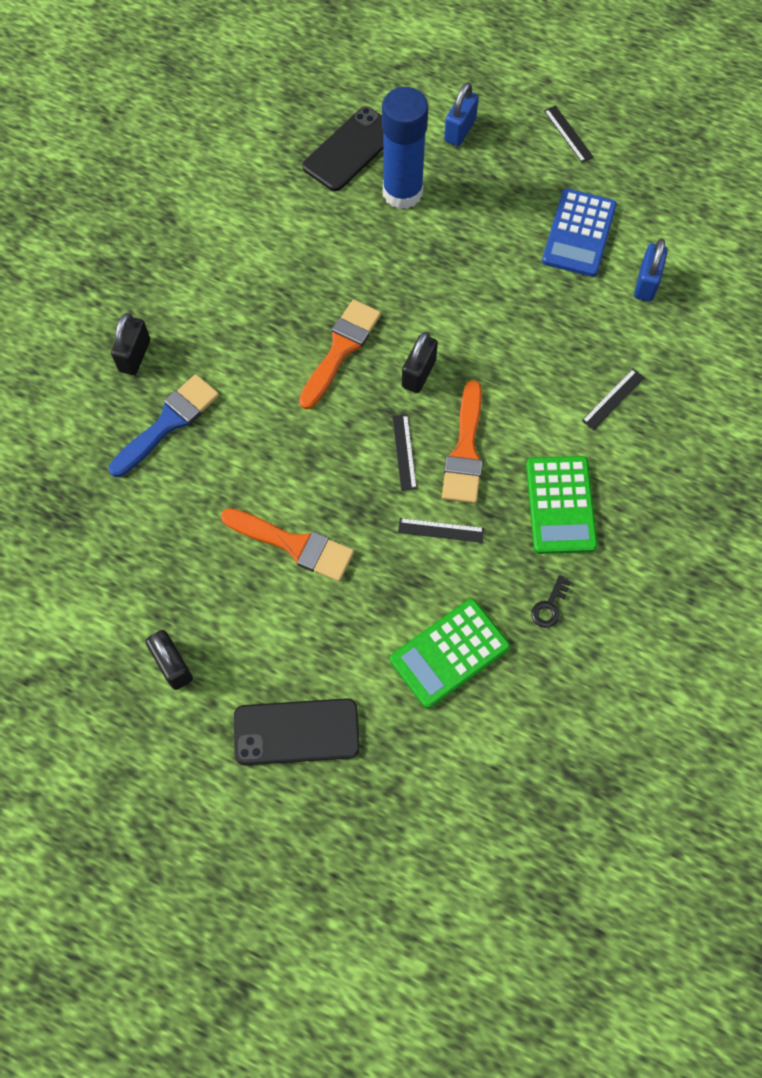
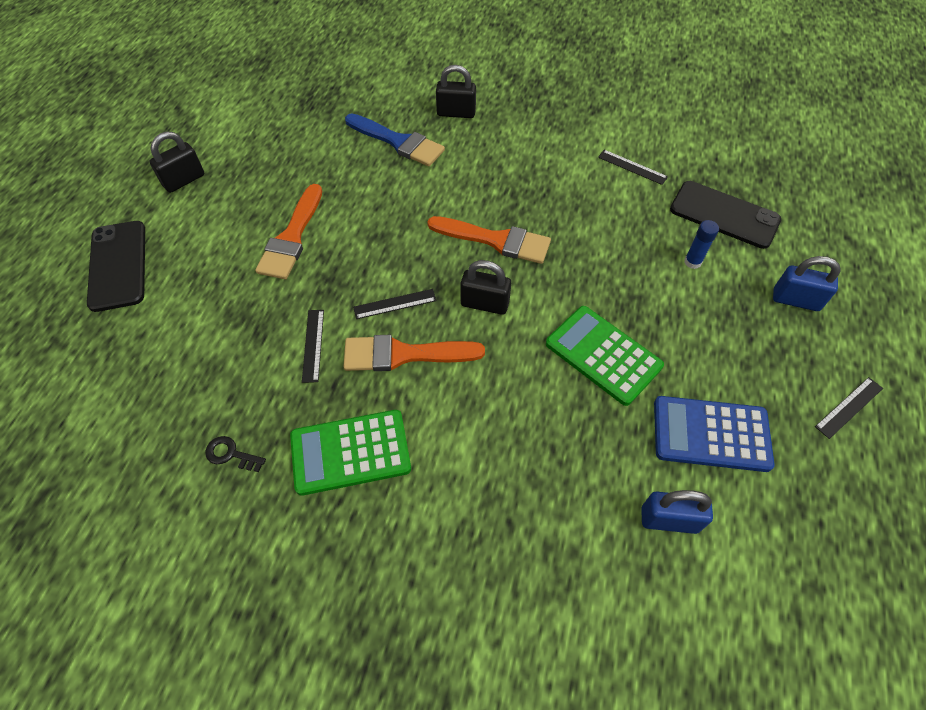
camera: 80 degrees right, 10 degrees down
(402, 192) = (692, 262): blue glue stick -> blue glue stick, size x0.40
(449, 653) = (183, 369): green calculator -> green calculator (603, 355)
(613, 399) = (494, 495): black ruler -> black ruler (632, 167)

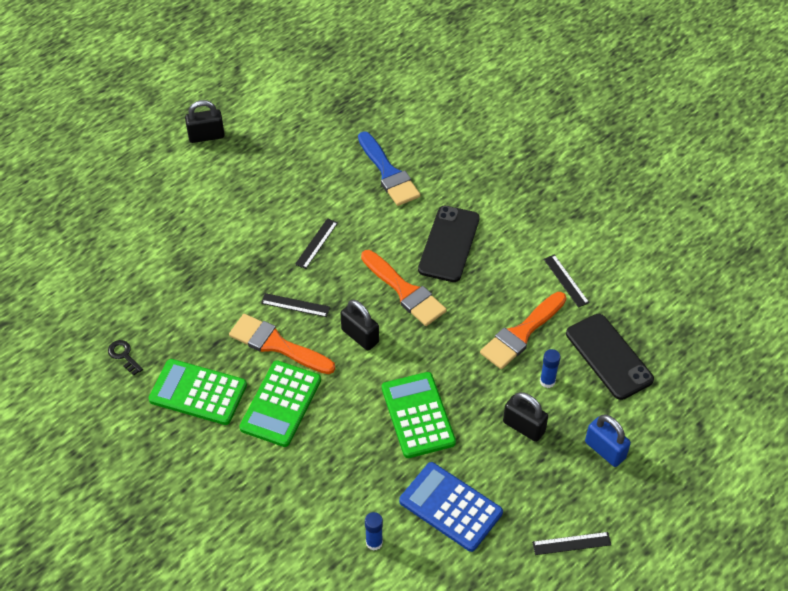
camera: 30 degrees right, 5 degrees down
(118, 265) = (125, 186): black phone -> black phone (449, 244)
(292, 237) = (255, 219): orange brush -> orange brush (521, 333)
(313, 345) = (220, 308): black ruler -> black ruler (316, 243)
(454, 416) = (281, 404): none -> green calculator
(456, 113) = (454, 167): black padlock -> black padlock (523, 427)
(669, 520) = (374, 542): blue padlock -> blue glue stick

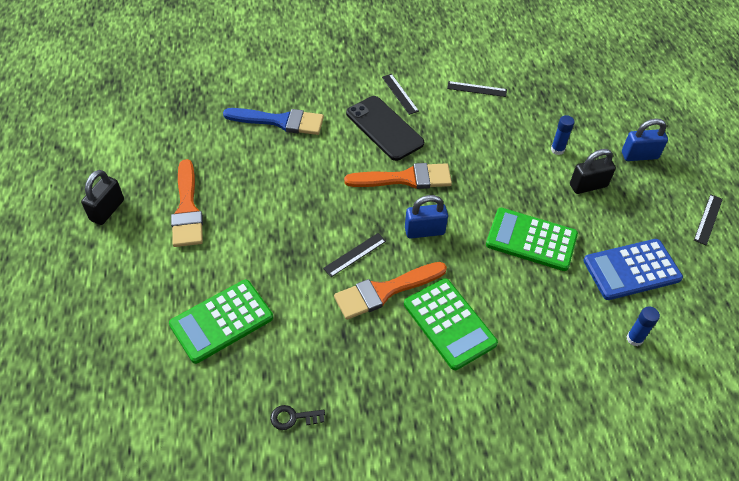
camera: 55 degrees left, 0 degrees up
(198, 392) = (387, 379): green calculator -> green calculator (221, 321)
(316, 243) = (304, 204): black ruler -> black ruler (400, 94)
(360, 336) = (424, 231): black padlock -> blue padlock
(521, 333) = (503, 138): orange brush -> orange brush (187, 209)
(609, 356) = (561, 107): black phone -> none

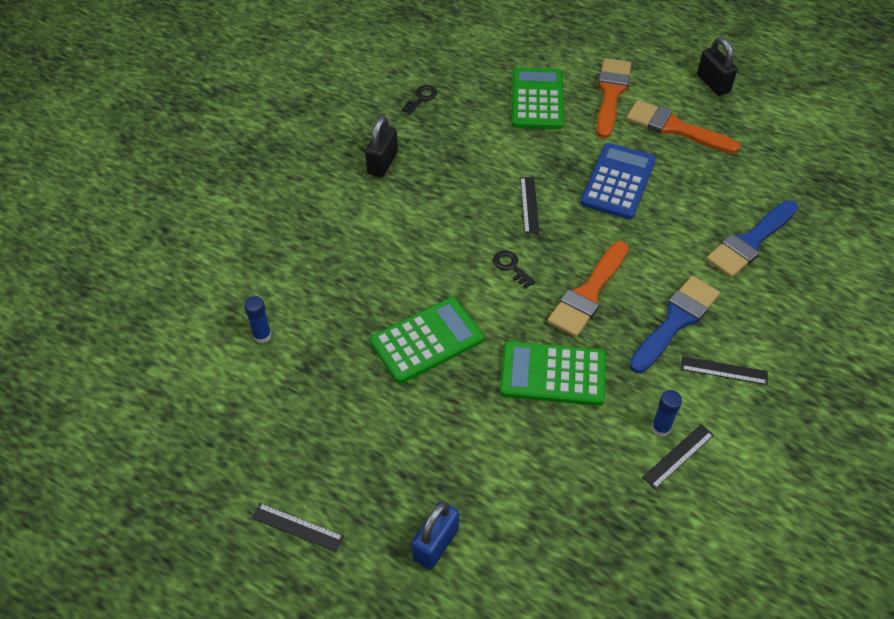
camera: 130 degrees right, 0 degrees up
(384, 128) = (675, 321): black phone -> blue brush
(385, 291) = (474, 202): orange brush -> orange brush (611, 94)
(424, 231) = (511, 267): blue padlock -> black key
(449, 324) = (404, 223): green calculator -> green calculator (553, 374)
(557, 150) = (516, 461): blue glue stick -> blue glue stick (661, 428)
(588, 185) = (442, 448): black padlock -> black padlock (382, 163)
(631, 270) = (319, 395): blue calculator -> blue calculator (618, 181)
(708, 219) = (297, 527): black ruler -> black ruler turned 45 degrees counterclockwise

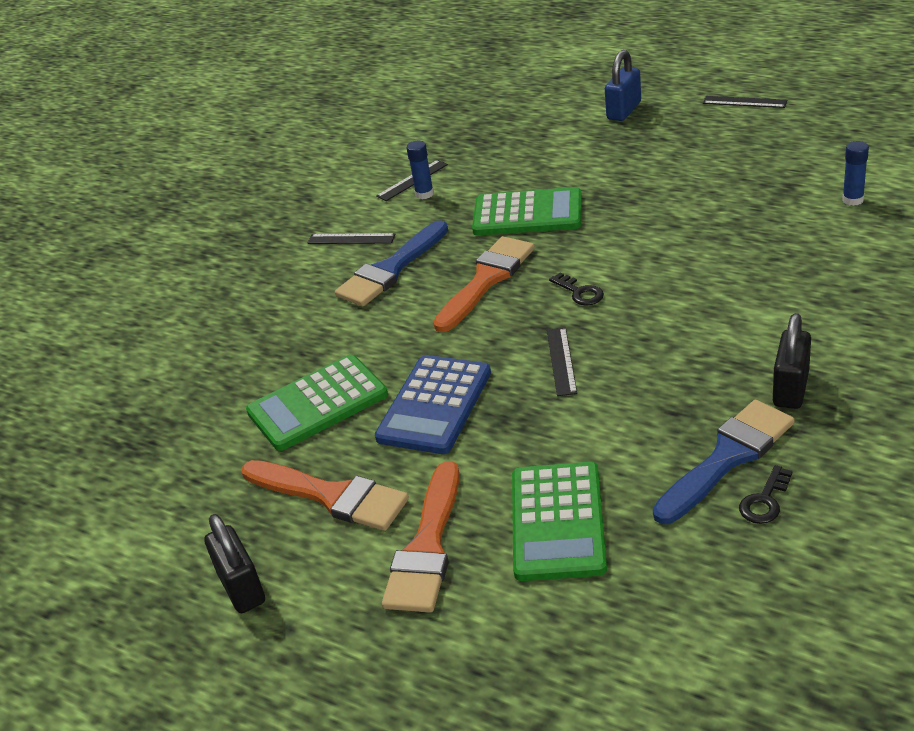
camera: 175 degrees left, 15 degrees down
(426, 341) = (666, 220): green calculator -> green calculator (317, 403)
(750, 242) = (277, 354): blue brush -> blue brush (727, 458)

